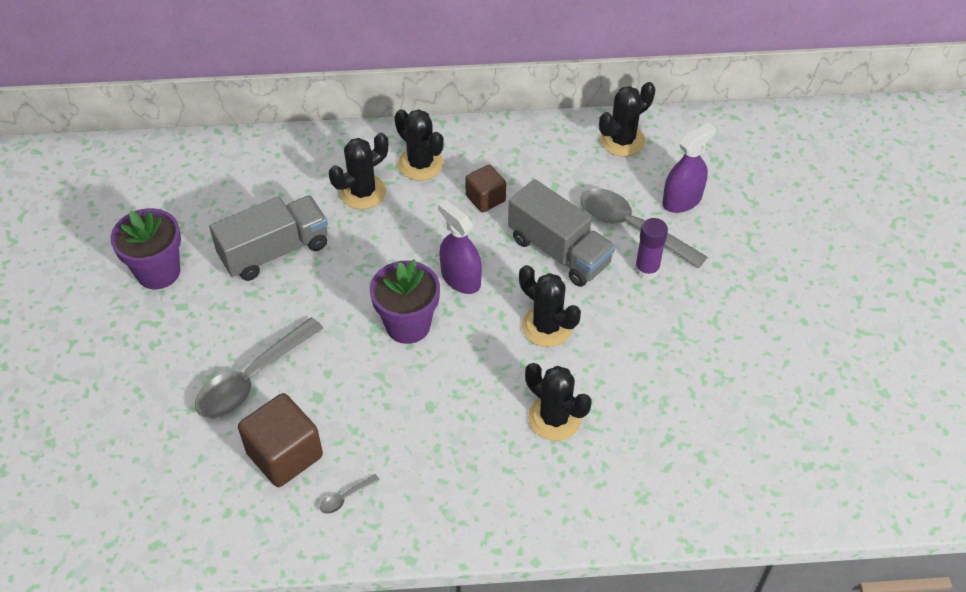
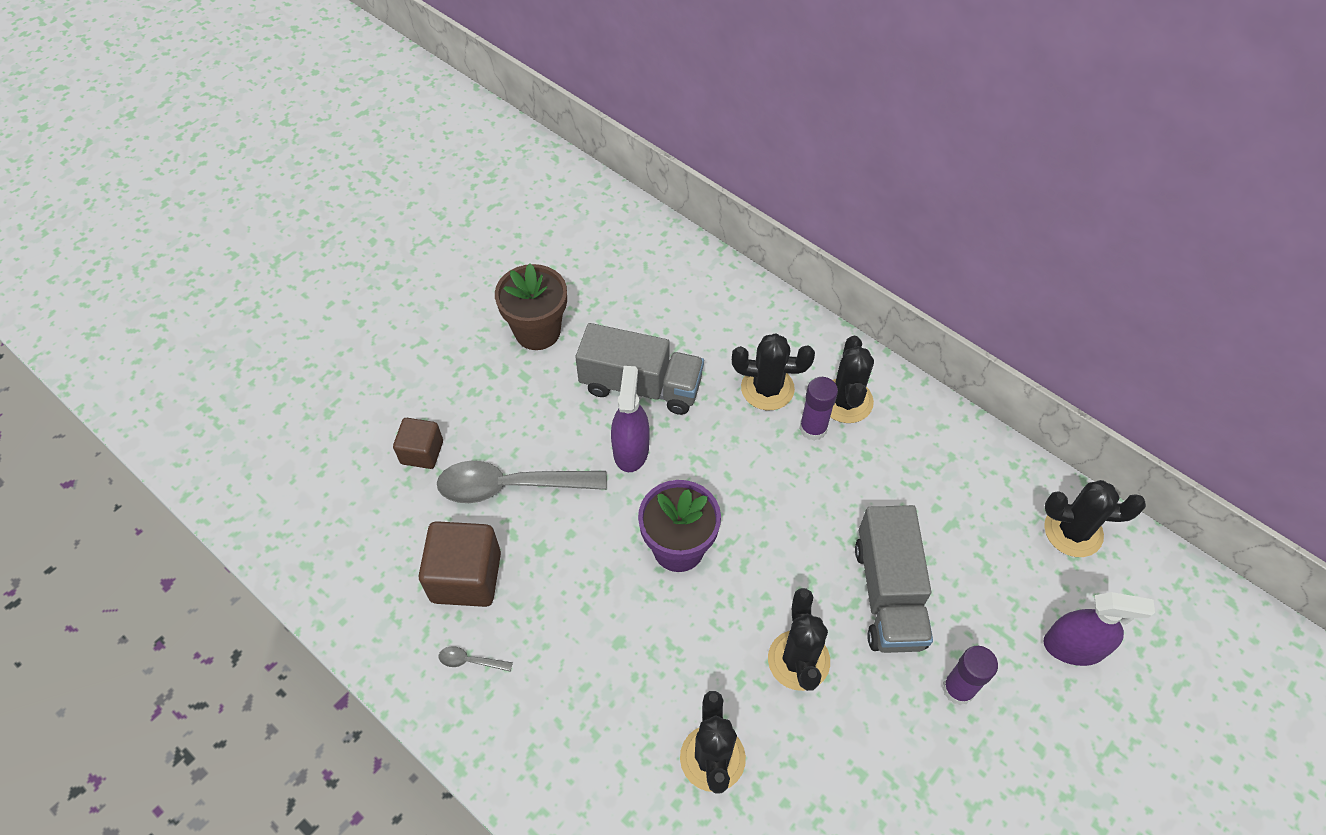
camera: 45 degrees right, 5 degrees up
(158, 272) = (537, 331): purple flower pot -> brown flower pot
(417, 194) = (813, 428): none -> purple glue stick
(460, 278) = (769, 543): purple spray bottle -> purple spray bottle (631, 449)
(485, 198) = (871, 482): brown cube -> brown cube (422, 452)
(632, 227) = (988, 632): grey spoon -> none

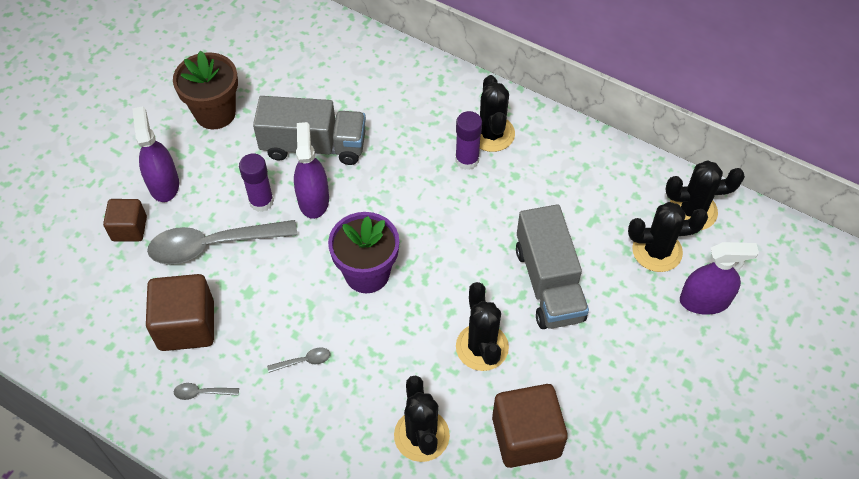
camera: 10 degrees left, 0 degrees up
(468, 406) = (163, 184): none -> purple spray bottle
(590, 642) = (304, 361): none -> grey spoon
(767, 388) = (423, 133): black cactus -> black cactus (657, 251)
(835, 781) = (526, 437): none -> brown cube
(958, 689) = (616, 348): purple glue stick -> purple glue stick (261, 201)

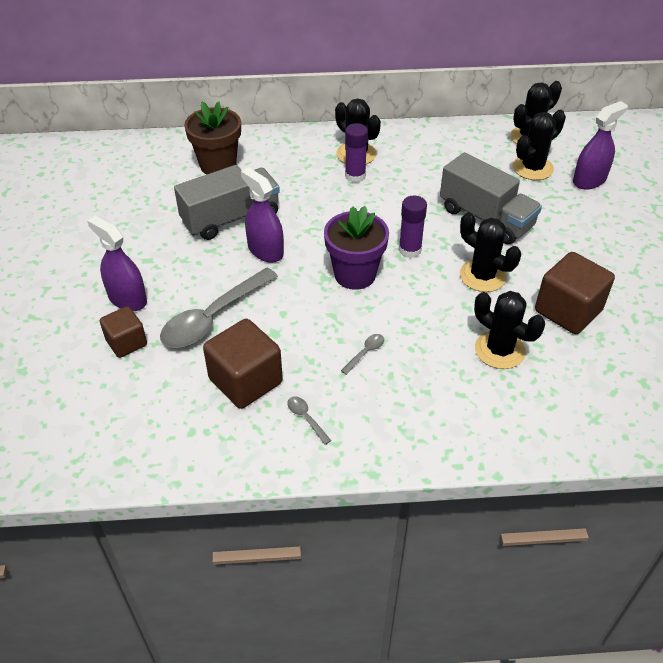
camera: 35 degrees left, 10 degrees down
(202, 393) = (306, 418): grey spoon -> grey spoon turned 90 degrees clockwise
(215, 113) = (126, 233): brown flower pot -> brown flower pot (218, 165)
(261, 201) = (224, 271): purple glue stick -> purple glue stick (410, 250)

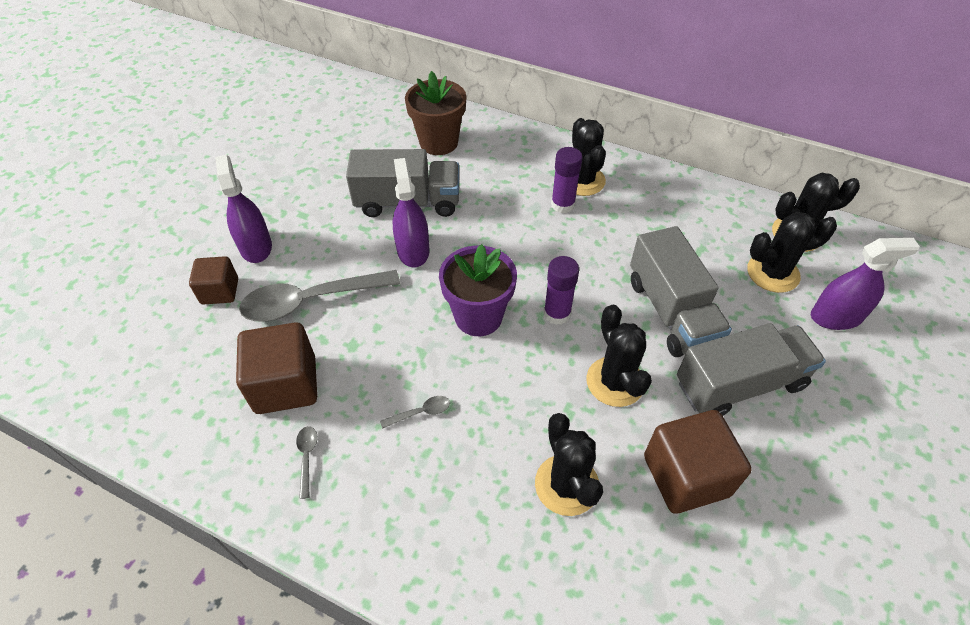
camera: 30 degrees right, 5 degrees up
(561, 244) = (740, 384): none -> grey truck

